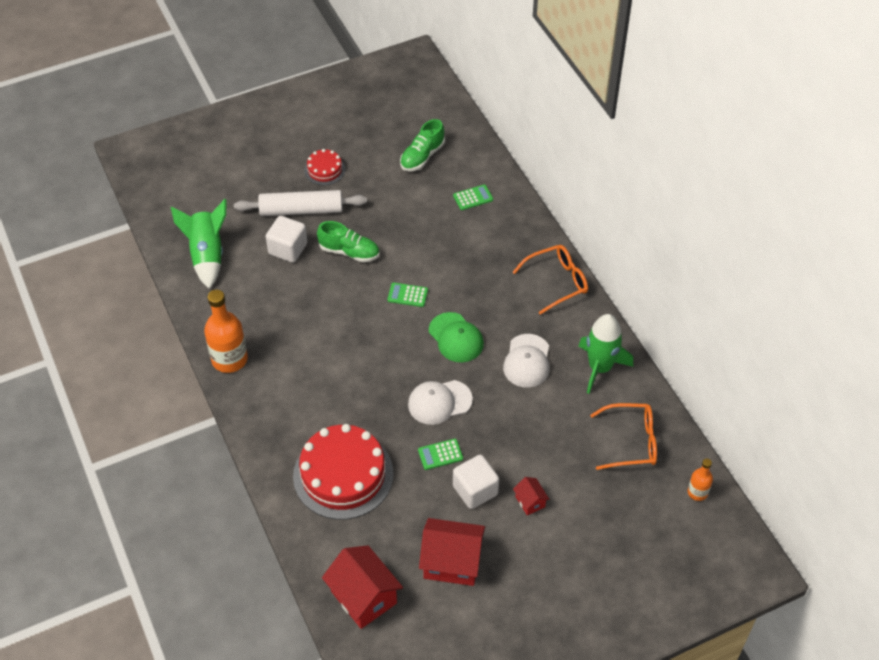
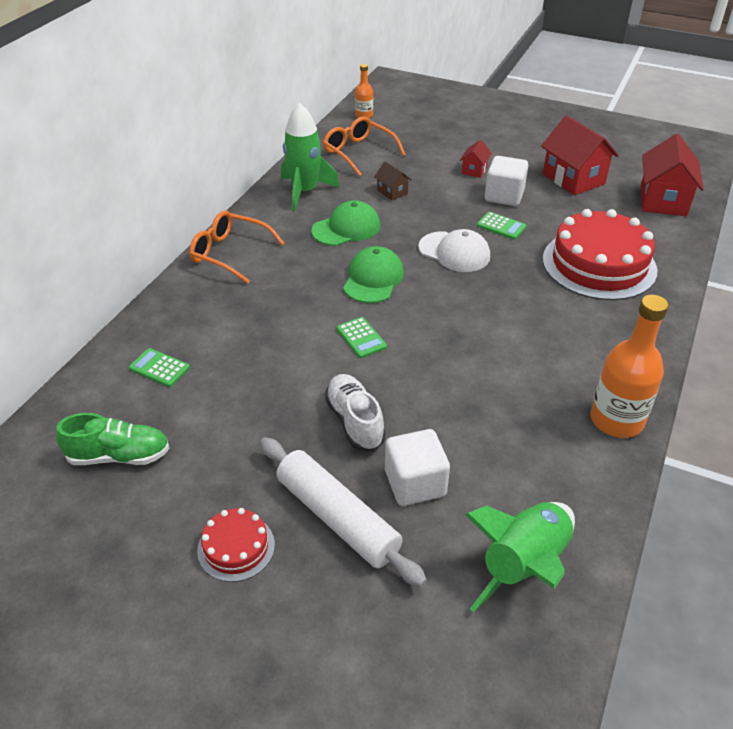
camera: 130 degrees left, 10 degrees down
(349, 252) = (354, 421): green shoe -> white shoe
(527, 361) = (346, 228): white cap -> green cap
(549, 421) = (392, 192): none -> brown house

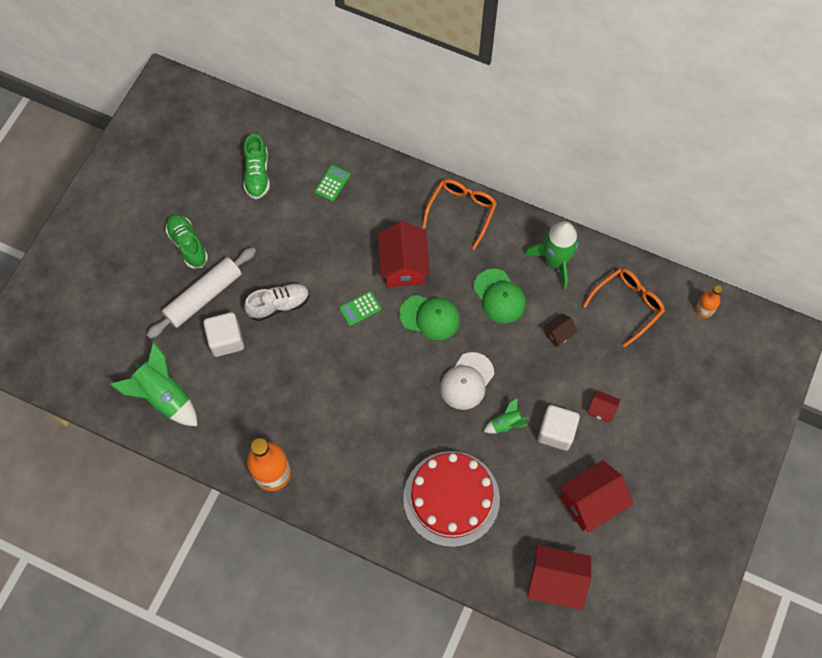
camera: 90 degrees right, 25 degrees up
(236, 547) = (188, 245): red cake -> green shoe
(300, 300) = (403, 266): none -> red house
(501, 226) = (506, 424): green calculator -> green rocket

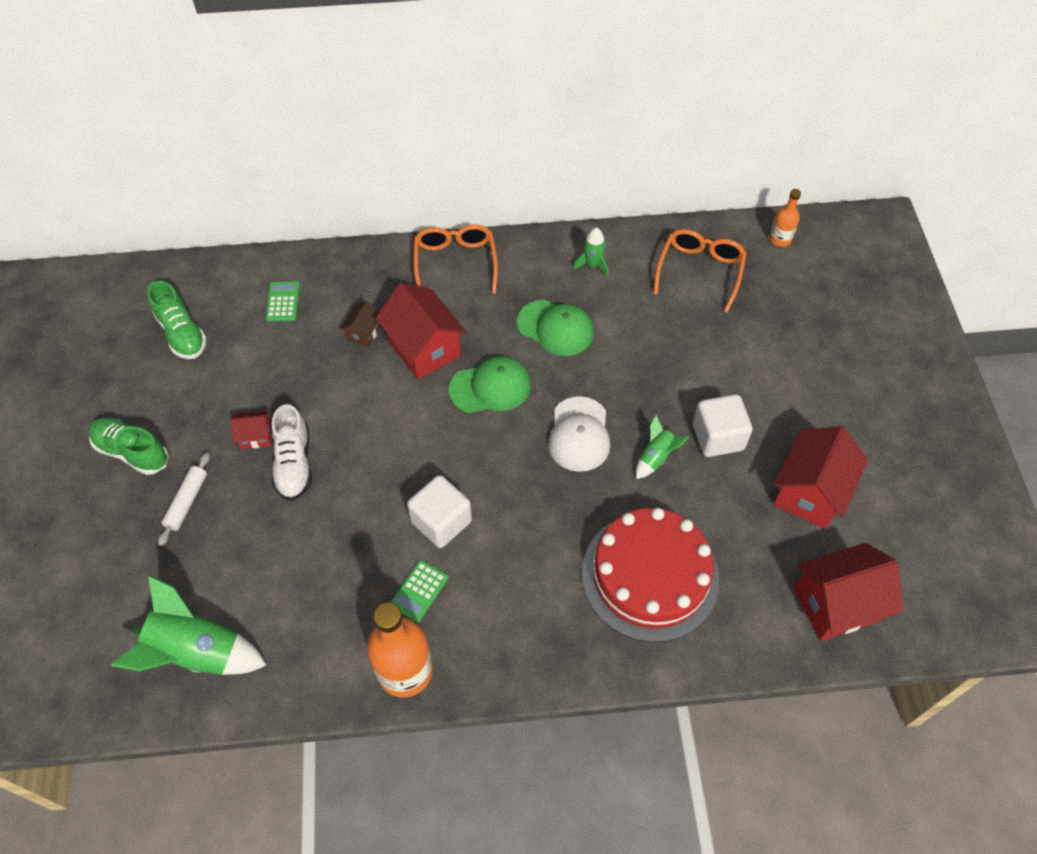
camera: 30 degrees left, 10 degrees down
(204, 296) = (187, 501): white rolling pin -> white rolling pin, size x0.53
(226, 340) = (247, 538): white cube -> white cube (441, 521)
(279, 305) = (294, 464): white shoe -> white shoe turned 135 degrees clockwise
(360, 308) = (400, 418): green calculator -> green calculator (419, 591)
(555, 261) = (592, 265): green rocket -> green rocket, size x0.51
(558, 334) = (647, 335): brown house -> brown house (364, 333)
(601, 409) = (749, 388): red house -> red house (256, 436)

